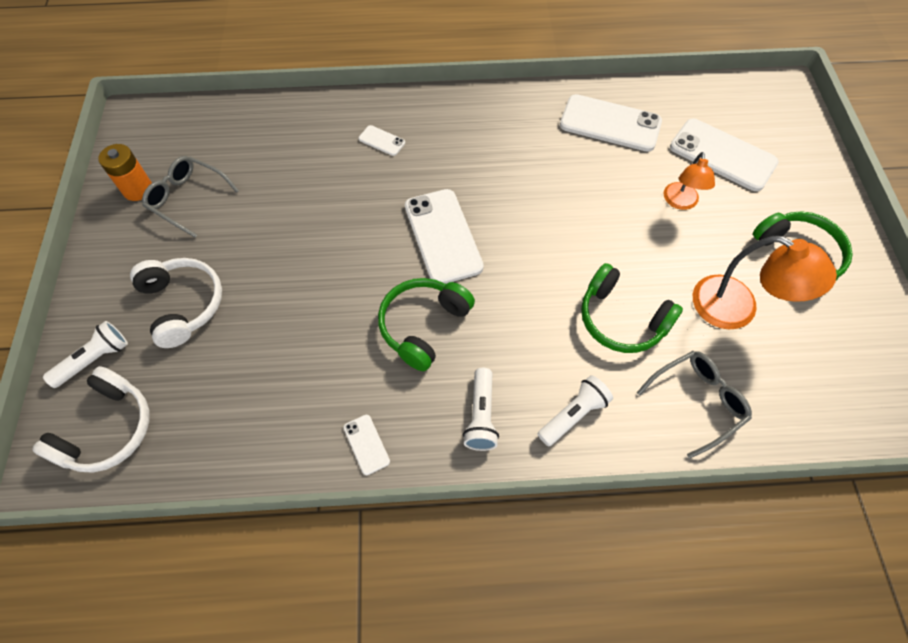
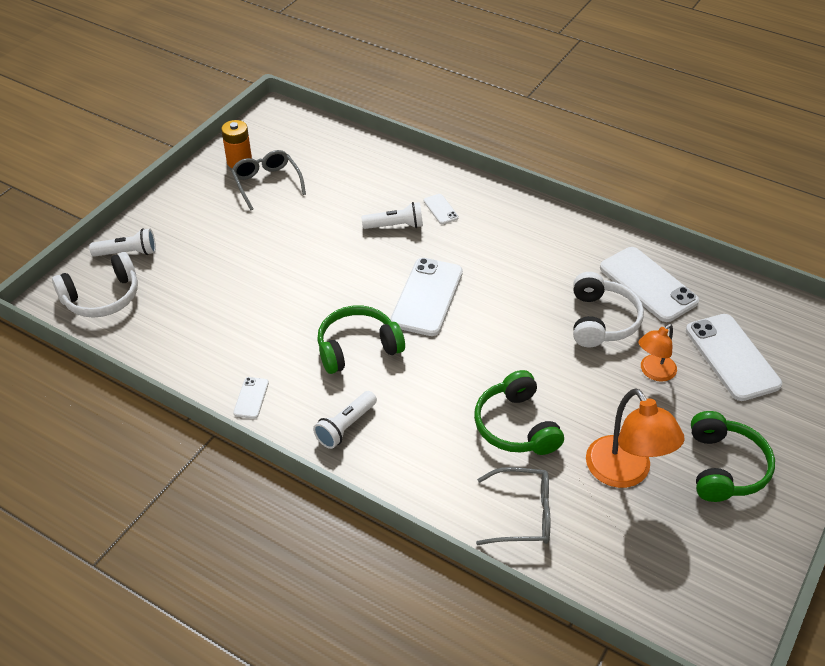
camera: 35 degrees right, 15 degrees down
(183, 304) = (208, 248): white headphones -> white headphones (601, 320)
(573, 415) = (414, 465): white flashlight -> white flashlight (395, 226)

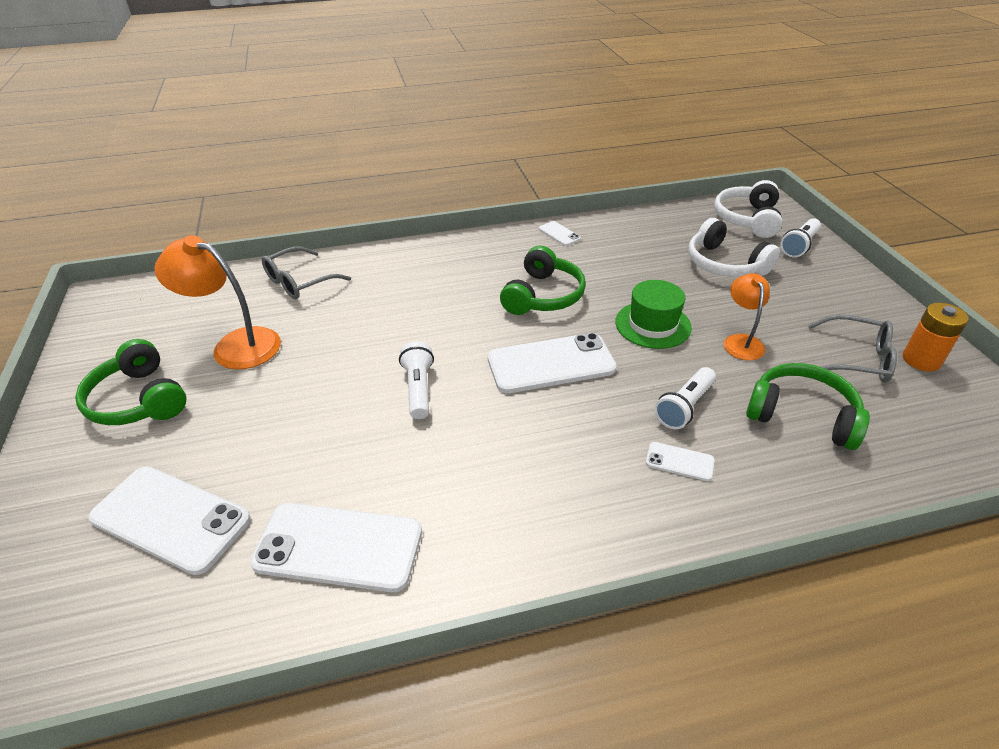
camera: 135 degrees right, 5 degrees down
(328, 275) = (653, 325): none -> green hat
(345, 427) = (478, 255): white flashlight -> white flashlight (418, 389)
(427, 297) = (551, 364): white phone -> white phone turned 75 degrees counterclockwise
(516, 426) = (356, 323): green headphones -> green headphones (802, 415)
(601, 320) = (359, 458): white headphones -> white headphones (724, 264)
(653, 372) = (260, 440): orange lamp -> orange lamp (741, 341)

